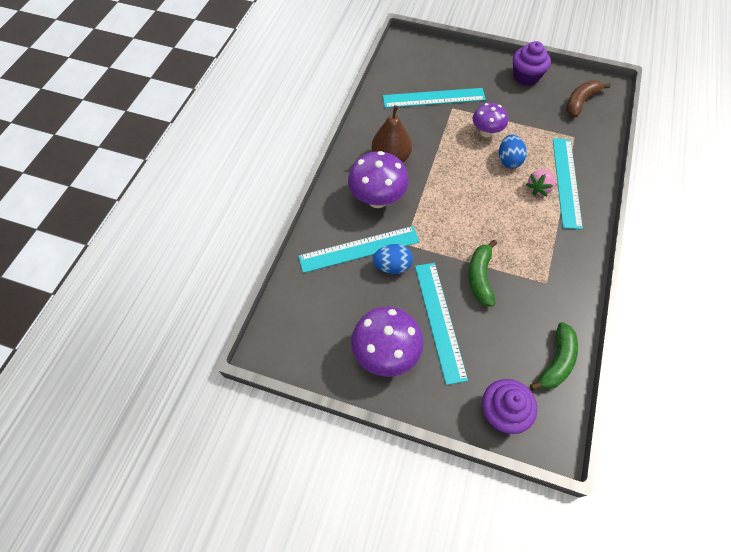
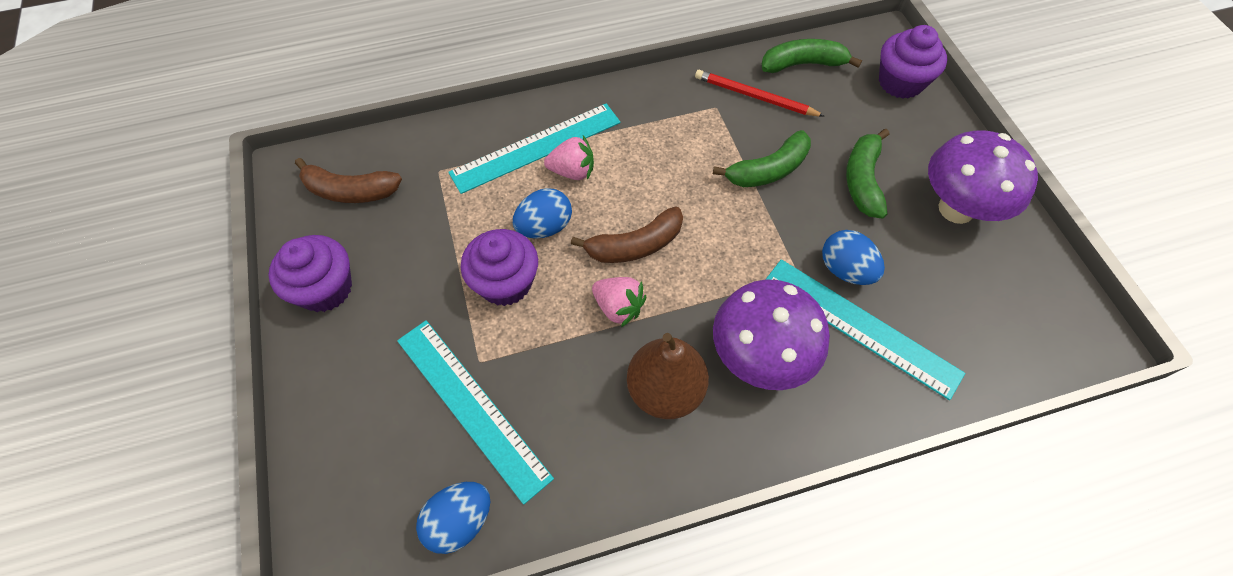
camera: 125 degrees left, 0 degrees up
(391, 78) = (460, 521): none -> blue egg
(439, 320) = (863, 180): turquoise ruler -> green banana
(443, 164) = (618, 307): none -> pink strawberry
(472, 188) = (635, 245): none -> brown banana
(486, 132) = (505, 283): purple mushroom -> purple cupcake
(542, 310) = (755, 97): none -> red pencil

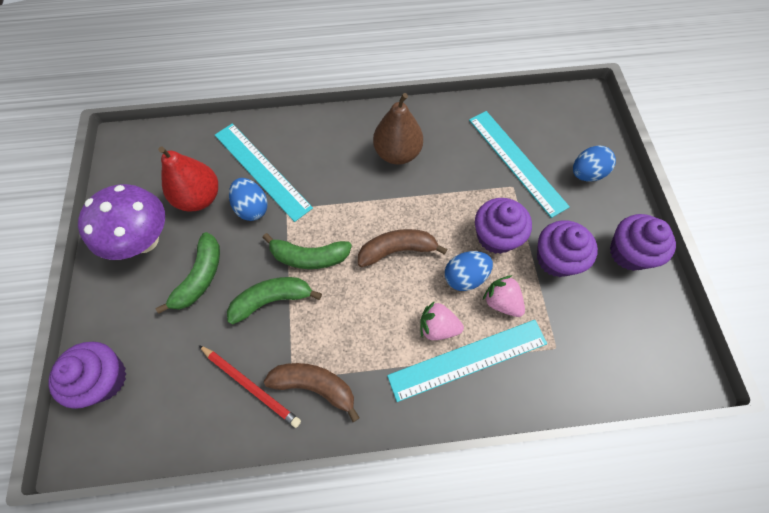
camera: 170 degrees left, 5 degrees up
(350, 191) = (630, 339): brown banana -> brown banana (315, 386)
(426, 266) = (556, 259): none -> purple cupcake
(460, 521) = (520, 109): blue egg -> blue egg (586, 173)
(618, 307) = (417, 206): pink strawberry -> pink strawberry (501, 301)
(759, 358) = (334, 162): purple mushroom -> none
(802, 64) = (185, 422): green banana -> green banana (309, 257)
(924, 272) = (199, 198): none -> red pear

